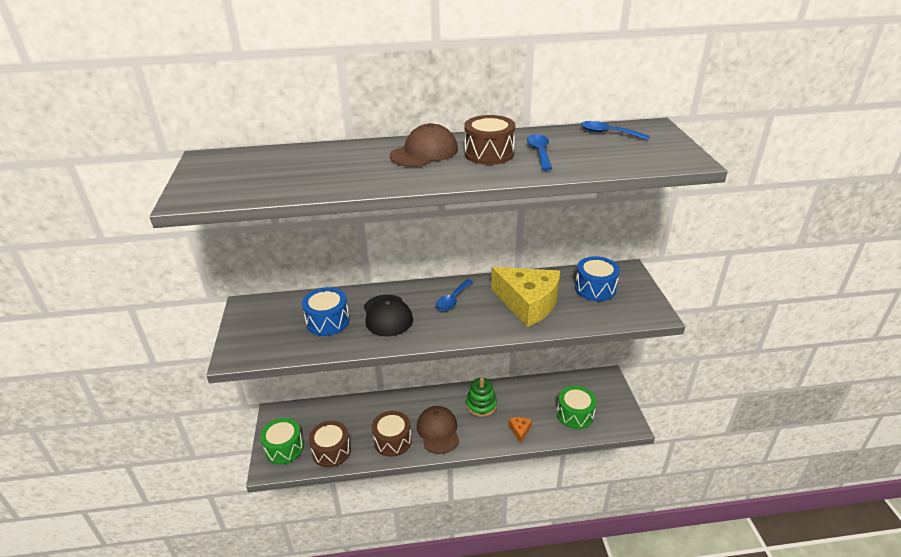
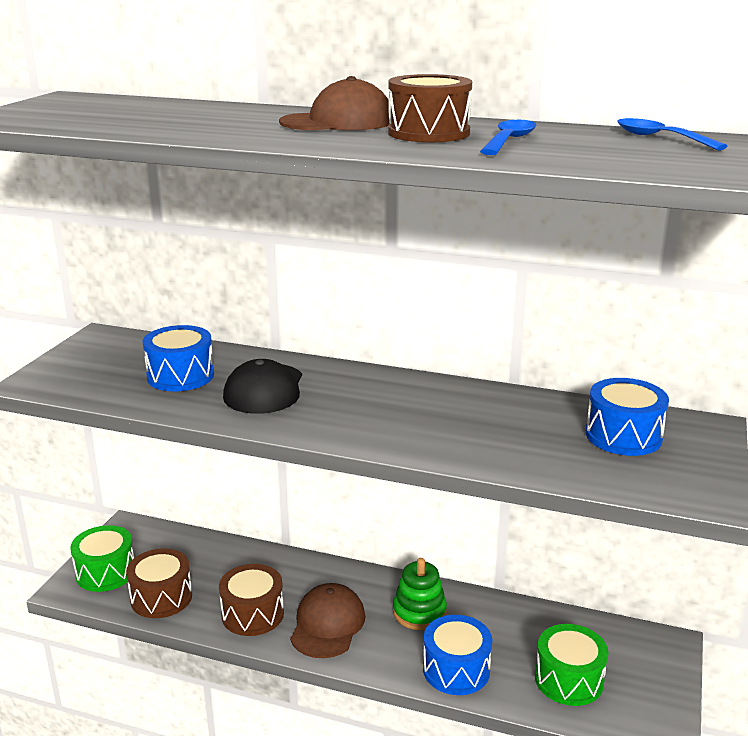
camera: 25 degrees right, 10 degrees down
(452, 300) = (374, 394): blue spoon -> none
(520, 431) = (456, 669): orange cheese -> blue drum
(528, 303) = (488, 426): yellow cheese -> none

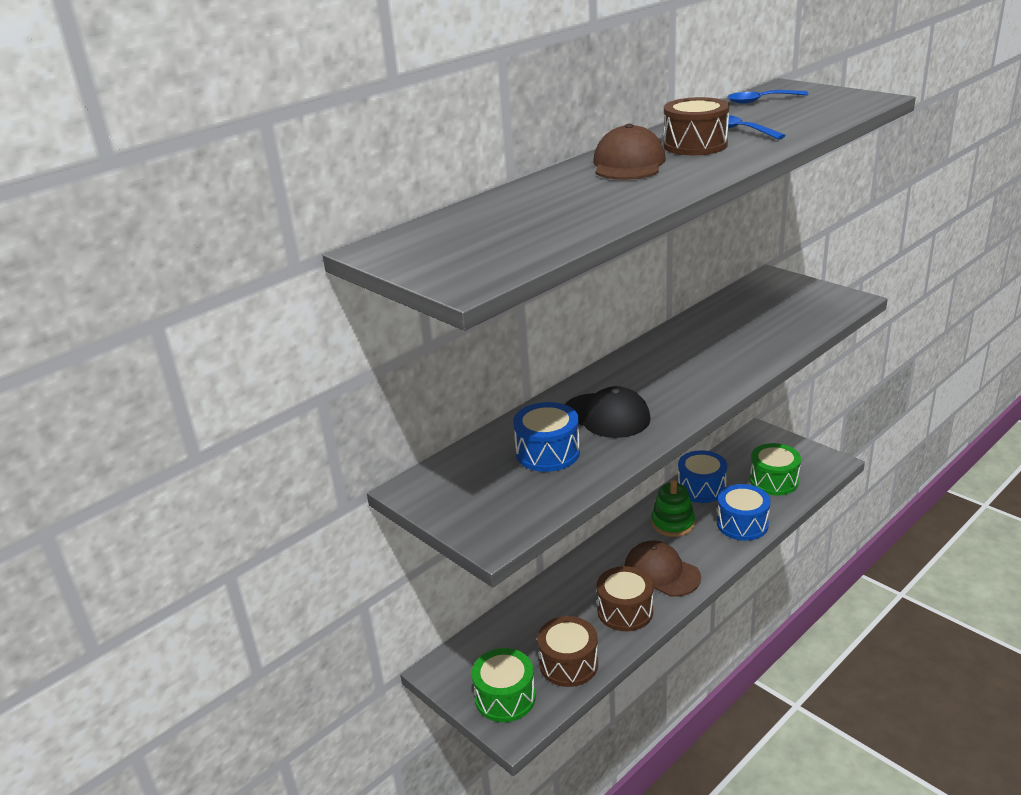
camera: 60 degrees left, 5 degrees up
(623, 436) = (768, 302): blue drum -> blue drum (701, 488)

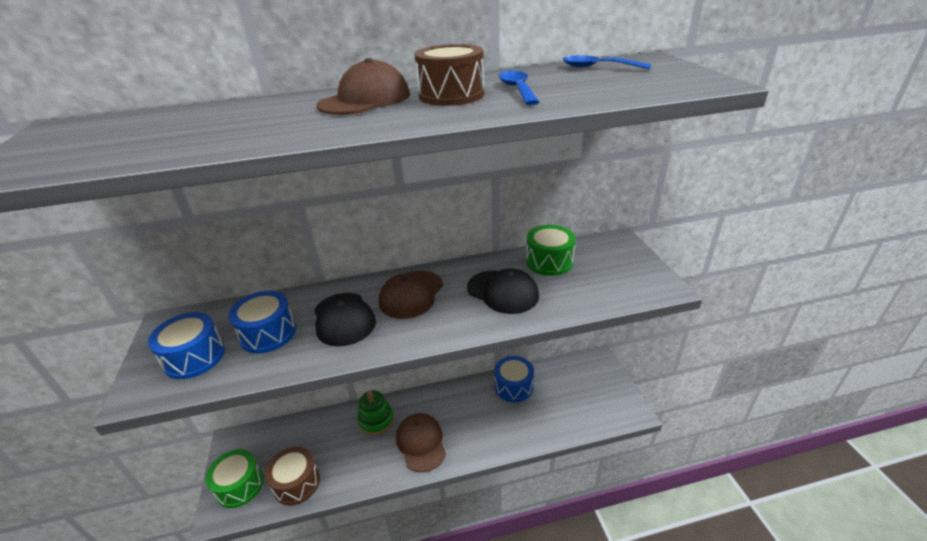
camera: 30 degrees right, 5 degrees up
(625, 611) = (369, 461): brown drum -> none
(642, 376) = (411, 294): none -> brown cap
(673, 523) = (467, 406): green stacking toy -> green stacking toy (376, 420)
(724, 346) = (503, 292): none -> black cap
(742, 524) = (513, 432): blue drum -> blue drum (194, 357)
(774, 481) = (571, 406): green drum -> green drum (549, 261)

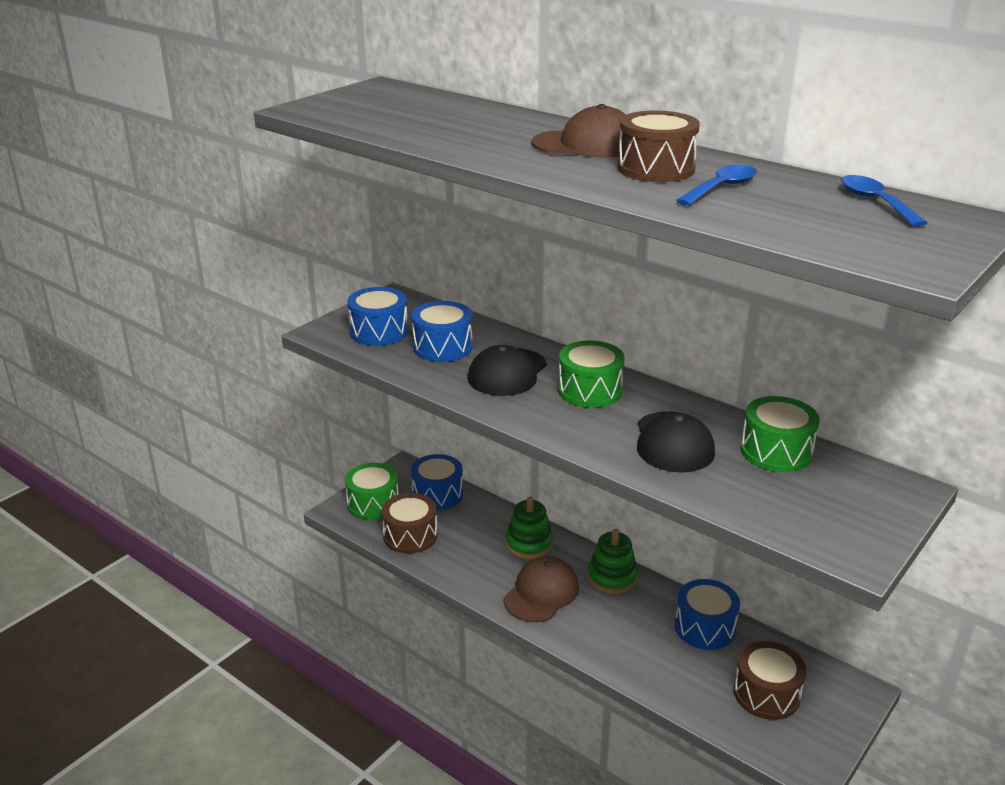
camera: 50 degrees right, 5 degrees down
(279, 439) = (437, 494): none -> blue drum
(411, 294) = (590, 390): brown cap -> green drum
(442, 400) = (612, 577): none -> green stacking toy
(576, 394) = (766, 694): none -> brown drum

